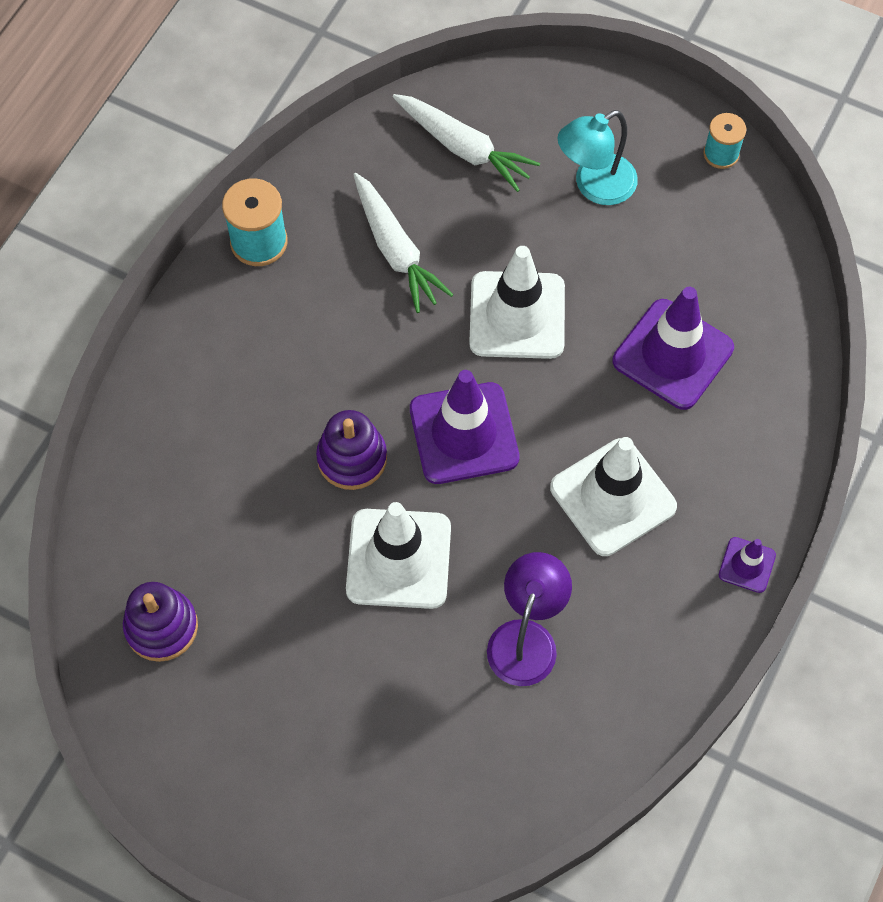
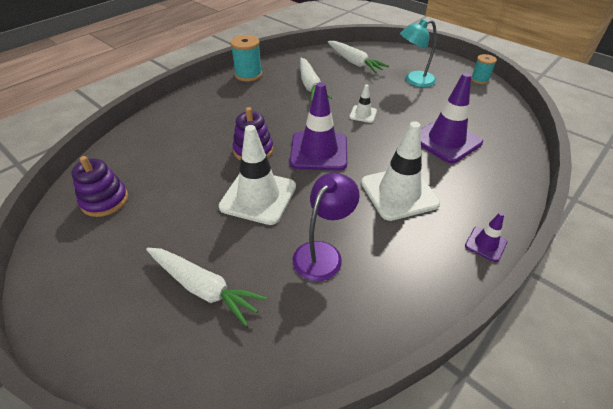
camera: 15 degrees right, 20 degrees down
(384, 733) = (203, 288): none -> white carrot
(517, 315) = (363, 114): white traffic cone -> white traffic cone, size x0.49

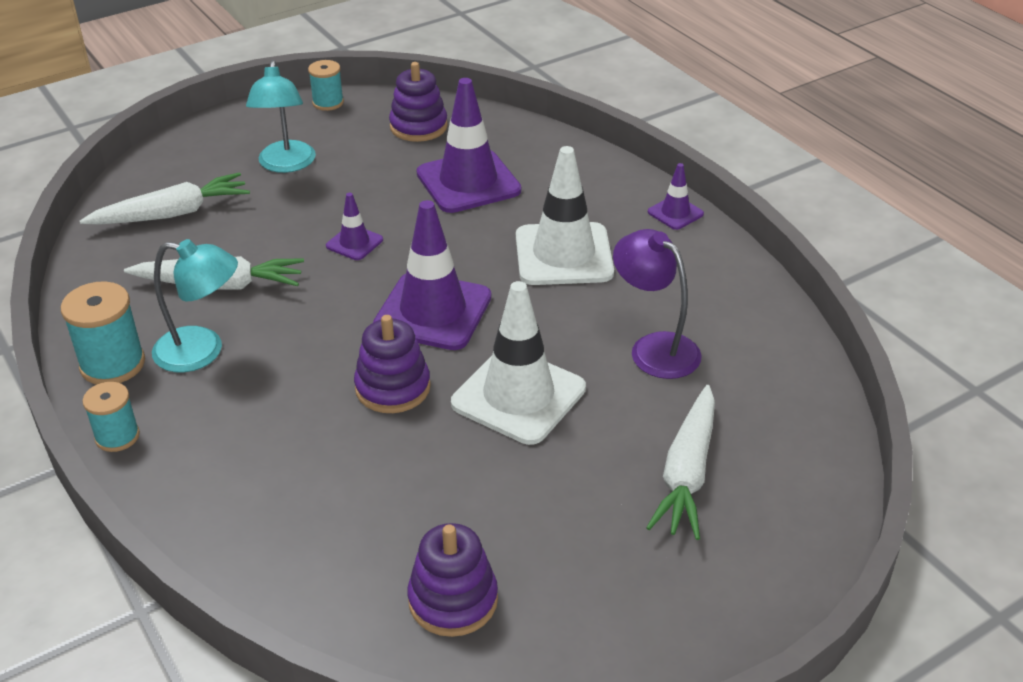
camera: 75 degrees left, 5 degrees down
(203, 288) = (687, 472): white carrot -> white carrot turned 150 degrees clockwise
(206, 87) = (117, 436): none -> turquoise spool
(263, 92) = (202, 351): none -> turquoise lamp
(363, 114) = (354, 243): white traffic cone -> purple traffic cone
(486, 112) = (418, 126): none -> purple stacking toy

